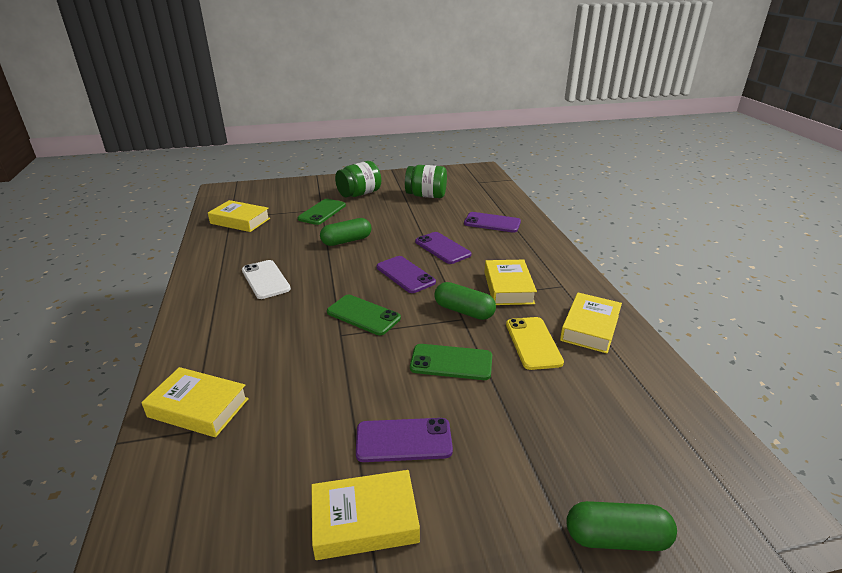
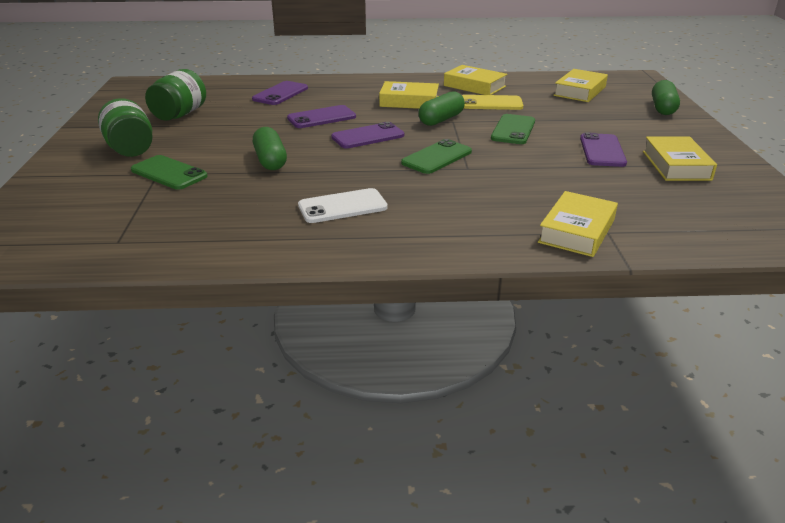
camera: 80 degrees left, 0 degrees up
(240, 221) = (142, 232): yellow book -> yellow book (580, 91)

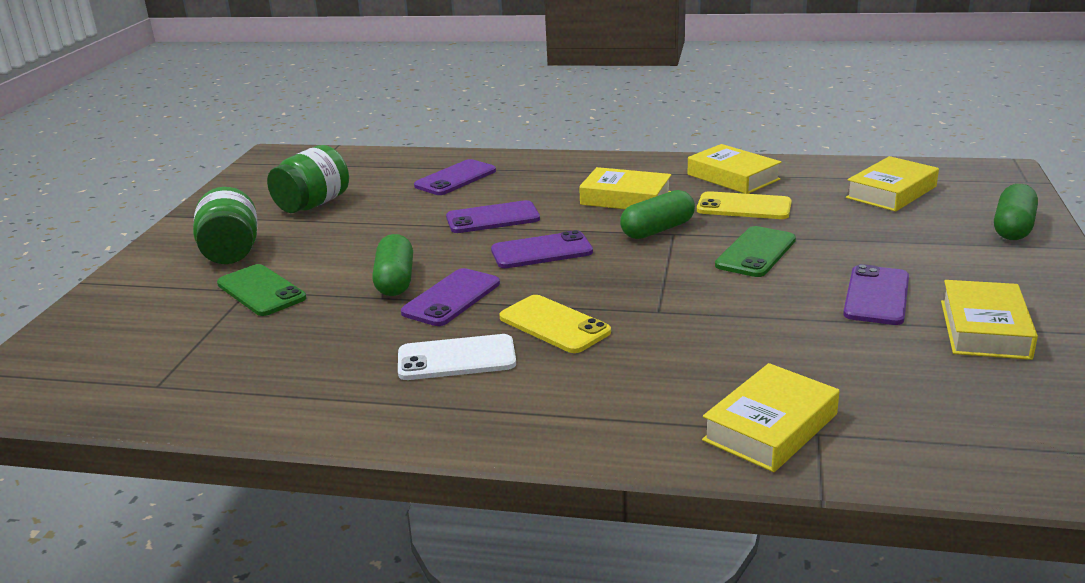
camera: 15 degrees right, 5 degrees down
(318, 169) = (451, 298): none -> purple phone
(401, 181) = (554, 325): none -> yellow phone
(437, 157) = (622, 291): green phone -> none

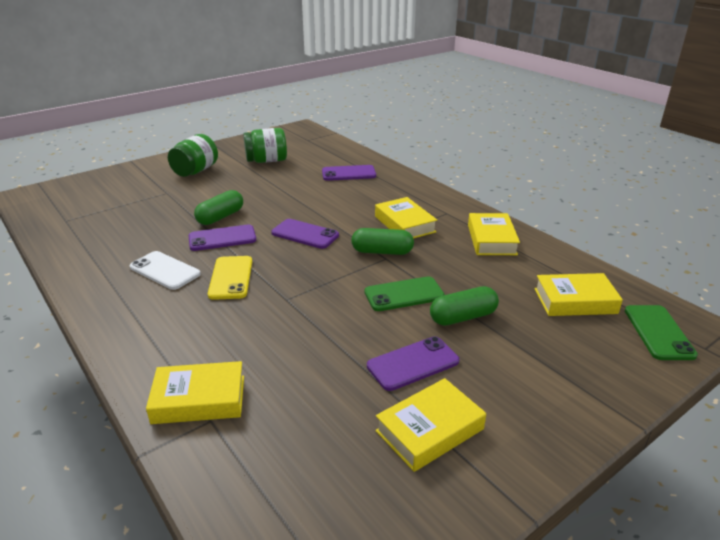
camera: 40 degrees right, 5 degrees up
(261, 291) = (170, 195): green phone -> green phone (658, 332)
(493, 218) = (321, 204): purple phone -> none
(744, 207) = (457, 262): yellow phone -> none
(1013, 227) = (611, 375): green capsule -> green capsule (463, 317)

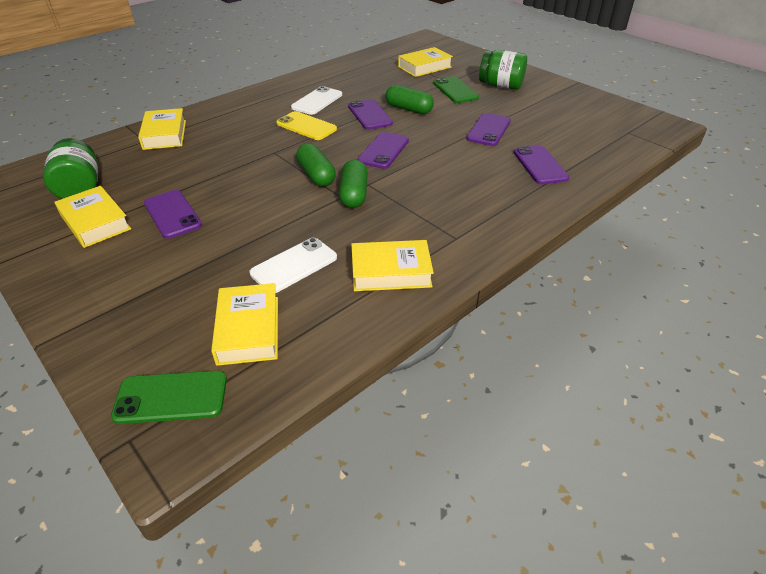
camera: 85 degrees right, 10 degrees up
(231, 278) = (306, 126): yellow phone -> yellow phone turned 45 degrees clockwise
(267, 161) = (547, 115): green jar -> green jar (80, 188)
(283, 185) = (488, 130): none -> purple phone
(404, 224) = (417, 207): yellow book -> yellow book (424, 67)
(404, 294) = (274, 208): green phone -> green phone (455, 90)
(463, 317) = (232, 243): green capsule -> green capsule (316, 175)
(491, 282) = (294, 265): none -> white phone

